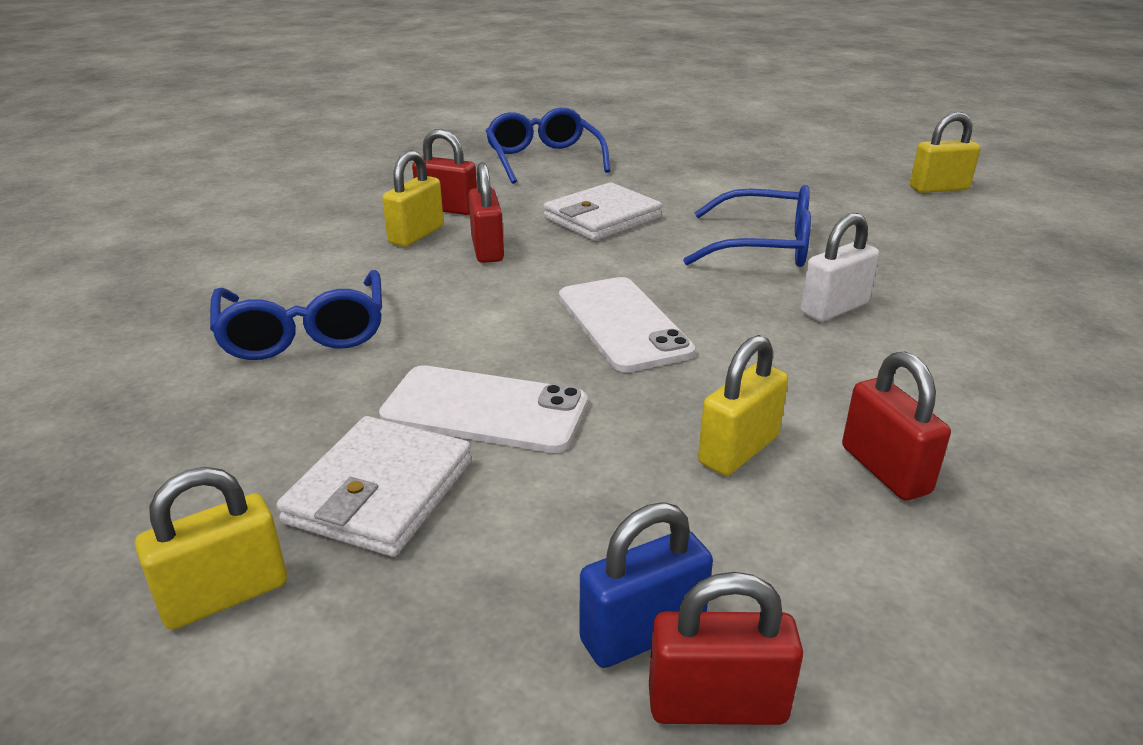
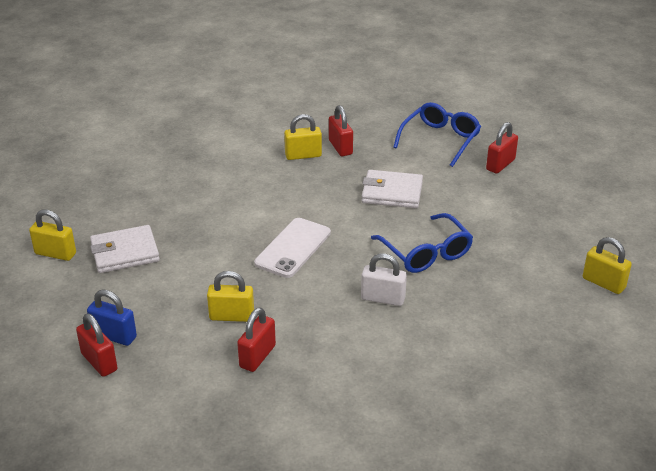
camera: 50 degrees right, 5 degrees up
(304, 332) = (193, 180): blue glasses -> none
(485, 410) = (192, 248): white phone -> none
(487, 249) = (314, 180): red padlock -> red padlock (500, 165)

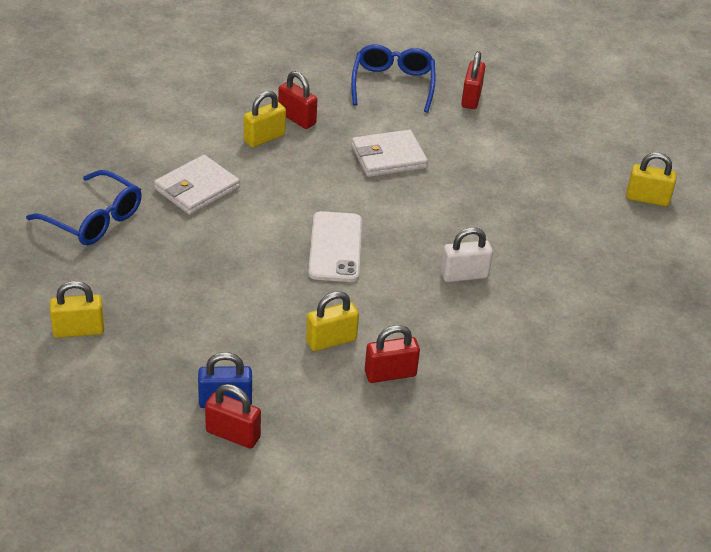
camera: 30 degrees left, 5 degrees up
(125, 252) = (158, 305): white wallet -> white wallet (197, 188)
(257, 356) = (390, 374): red padlock -> red padlock turned 75 degrees clockwise
(426, 253) = (469, 214): blue glasses -> blue glasses (94, 219)

